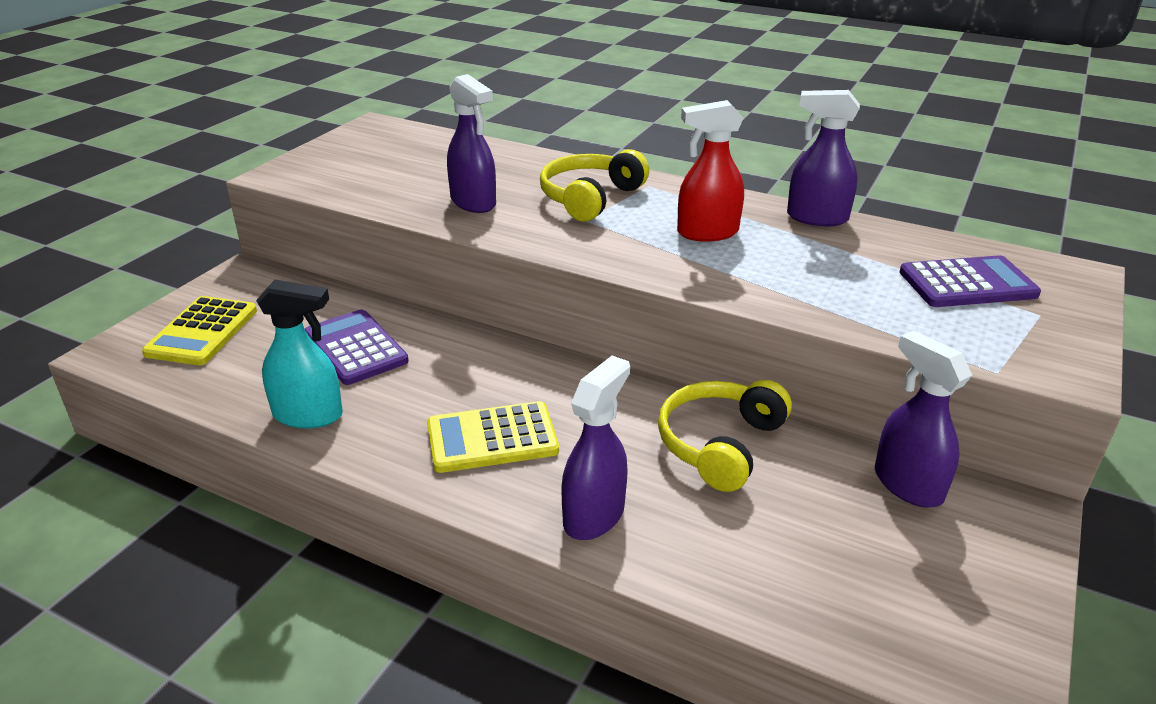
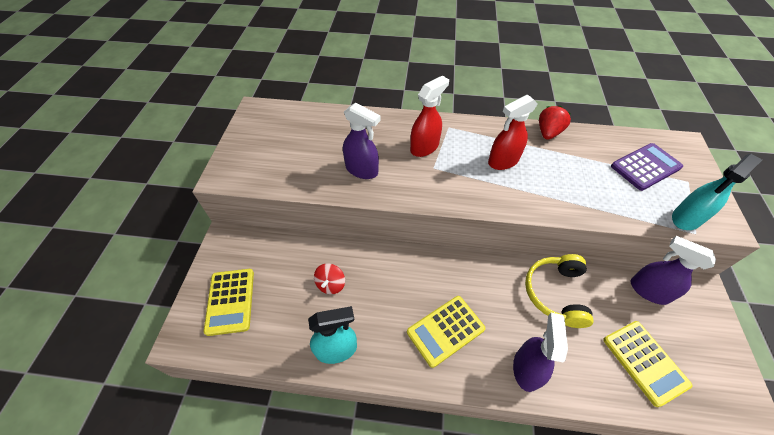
camera: 20 degrees left, 20 degrees up
(355, 348) = (331, 284): purple calculator -> red spinning top
(590, 198) = (424, 147): yellow headphones -> red spray bottle
(816, 218) = (548, 132): purple spray bottle -> red strawberry
(825, 568) = (644, 362): none -> yellow calculator
(993, 352) = (686, 218): none -> turquoise spray bottle

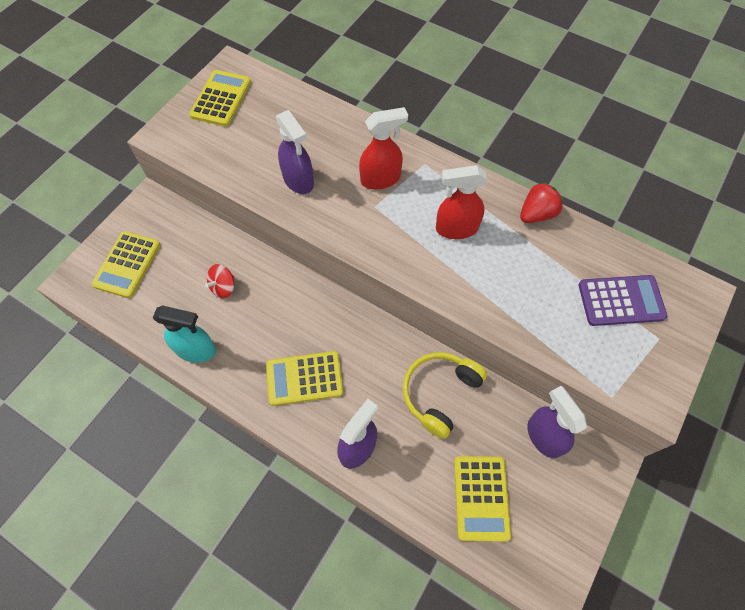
camera: 25 degrees right, 10 degrees up
(261, 133) = (221, 99): none -> yellow calculator
(686, 218) = (615, 377): turquoise spray bottle -> none

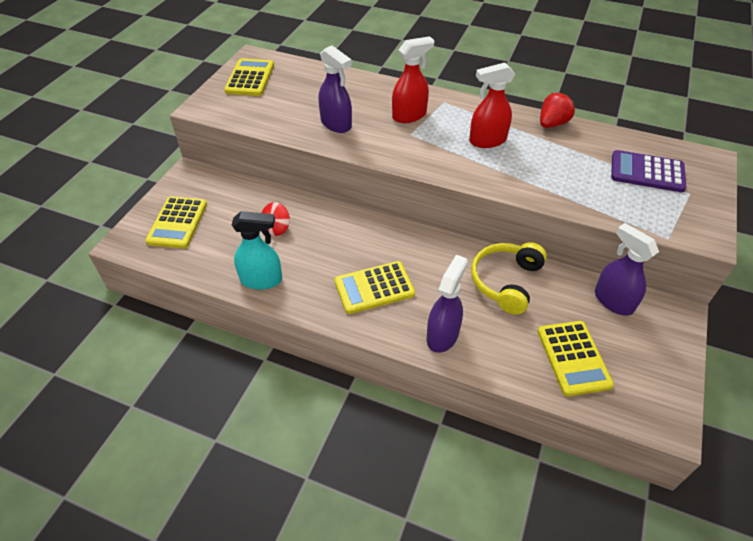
camera: 10 degrees left, 15 degrees down
(621, 301) = (647, 172): purple calculator -> purple calculator turned 150 degrees counterclockwise

